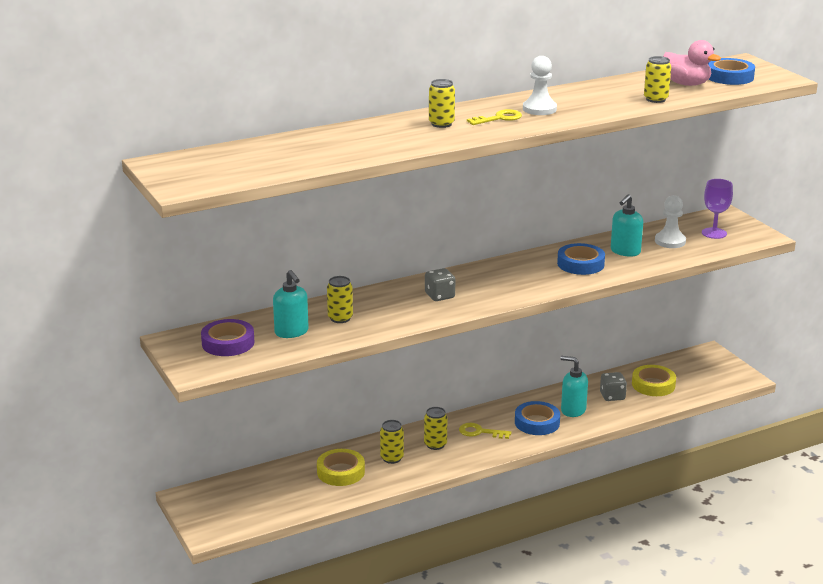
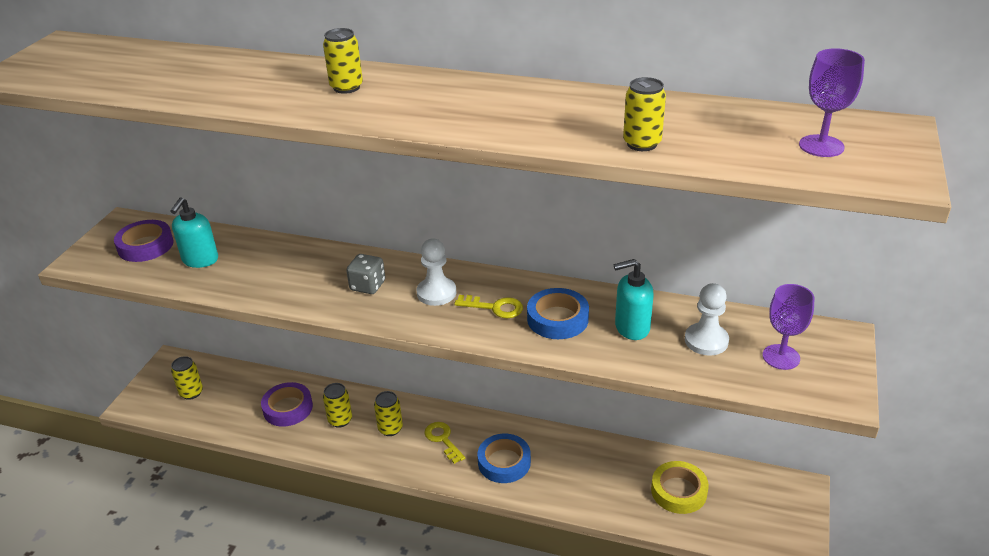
camera: 45 degrees right, 10 degrees up
(340, 318) = (255, 266): yellow can -> yellow can (191, 392)
(340, 472) = (288, 408): yellow tape -> purple tape
(499, 118) = (413, 102): yellow key -> yellow key (494, 307)
(539, 109) = (480, 106): white pawn -> white pawn (436, 293)
(573, 410) = (556, 470): turquoise soap dispenser -> none
(612, 396) = (617, 478): grey dice -> none
(686, 84) = (734, 136): pink duck -> none
(729, 77) = (821, 146): blue tape -> purple goblet

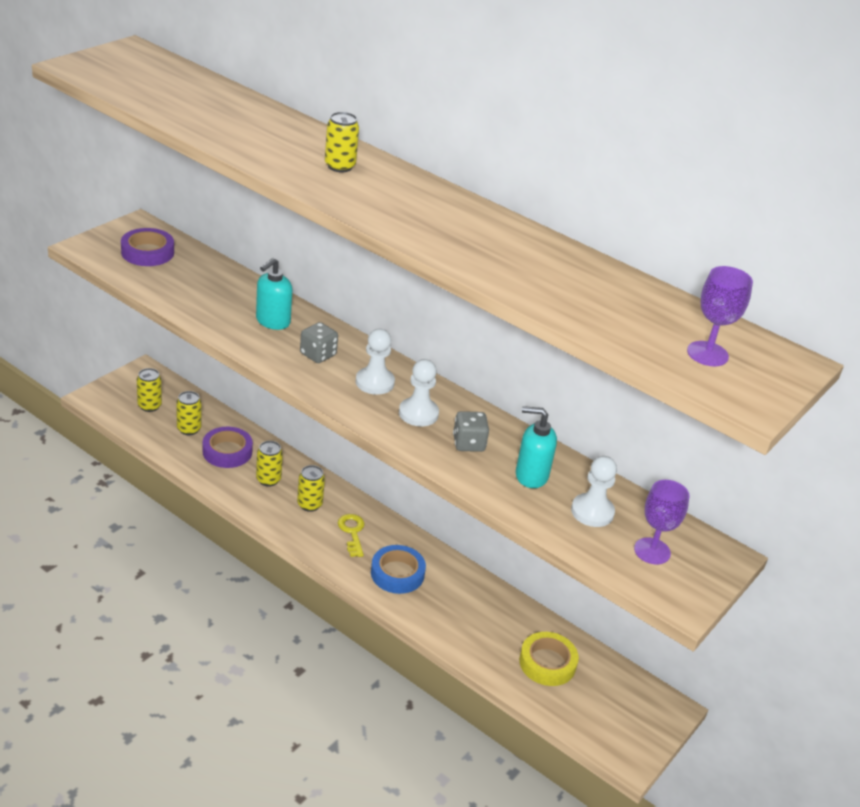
camera: 15 degrees right, 0 degrees up
(200, 260) = (187, 281): turquoise soap dispenser -> turquoise soap dispenser (272, 321)
(494, 307) = (418, 413): yellow key -> white pawn
(557, 319) = (468, 443): blue tape -> grey dice
(642, 144) = (550, 298): yellow can -> yellow can (189, 429)

